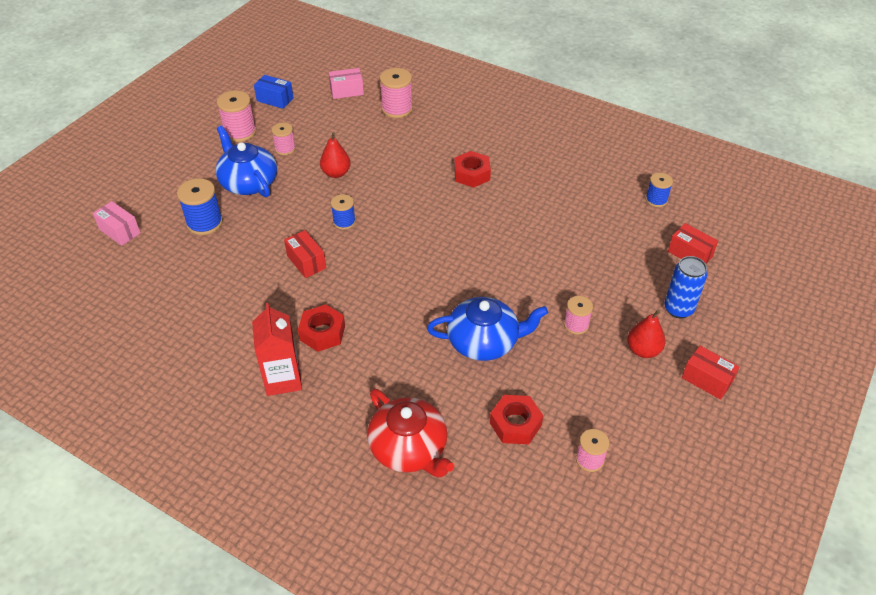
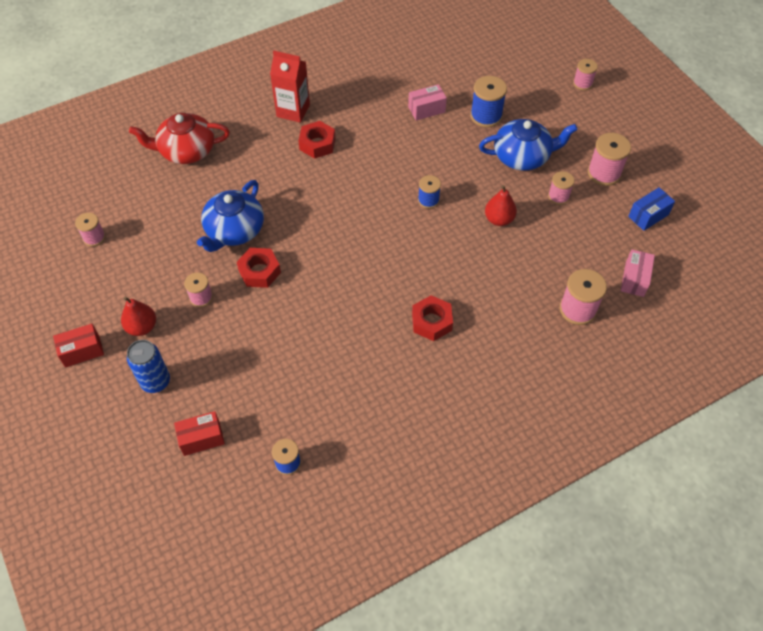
camera: 120 degrees right, 10 degrees up
(120, 231) = (508, 68): pink box -> pink box (426, 109)
(121, 175) = (582, 83): none -> pink spool
(306, 262) = (397, 160): red box -> none
(515, 424) = (154, 212): red nut -> red nut (259, 271)

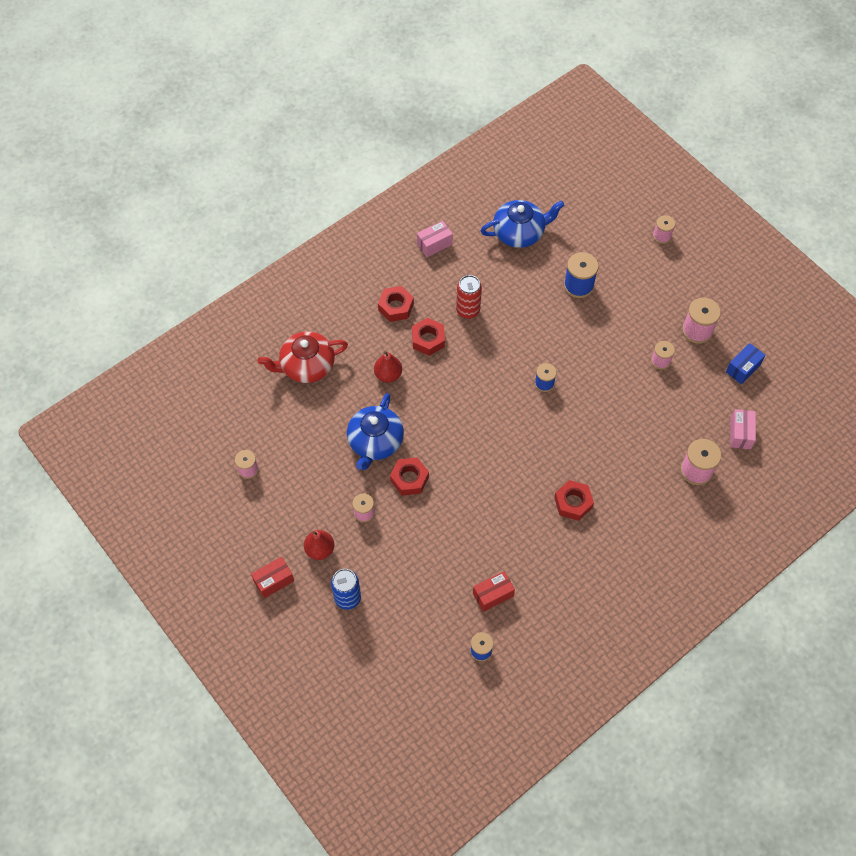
camera: 10 degrees left, 5 degrees up
(201, 438) = (402, 642): red box -> red box (493, 595)
(293, 111) = (396, 307): red carton -> red nut
(365, 123) = (468, 310): none -> red can
(426, 109) = (521, 286): pink box -> pink box (434, 244)
(499, 219) = (611, 393): red pear -> red pear (388, 375)
(522, 156) = (620, 324): blue teapot -> blue teapot (519, 232)

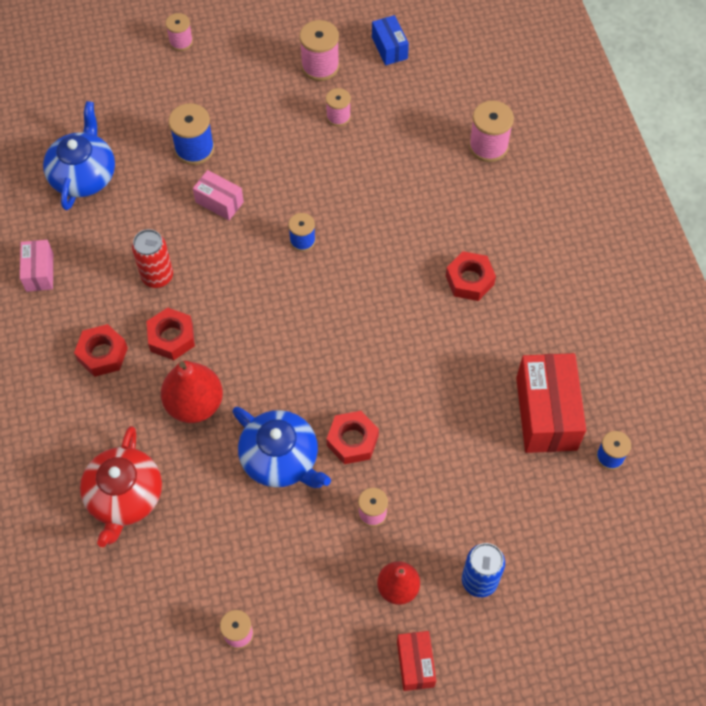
camera: 65 degrees left, 0 degrees up
(388, 375) = (194, 404): red pear -> red pear, size x1.53
(493, 595) = (546, 413): red box -> red box, size x1.84
(740, 433) = (465, 87): pink box -> pink box (219, 202)

